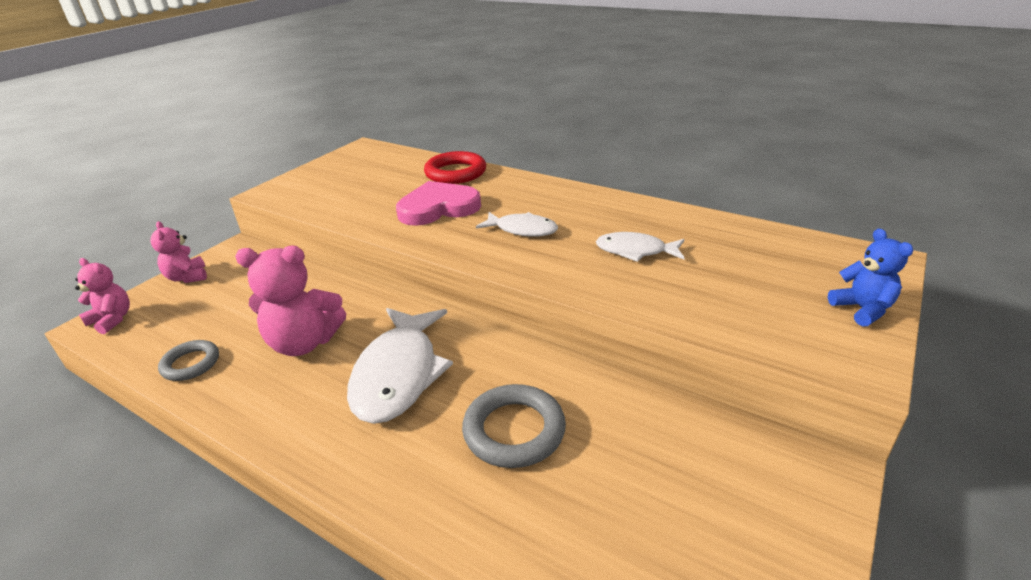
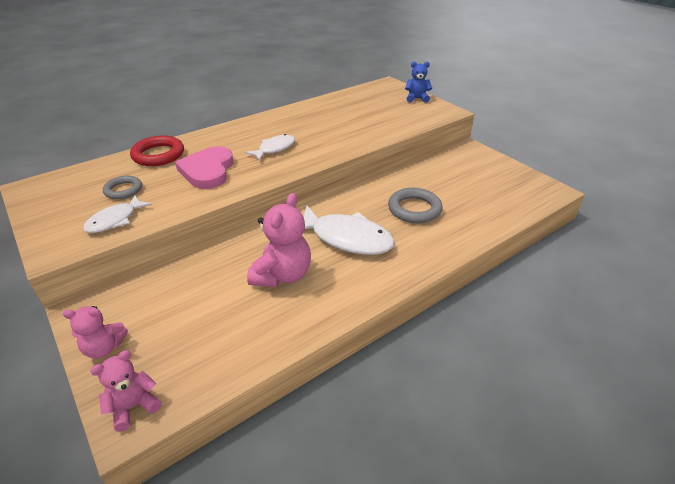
camera: 70 degrees left, 5 degrees up
(191, 364) = (261, 339): grey ring -> grey ring (123, 190)
(635, 251) = (331, 125): white fish -> white fish (115, 220)

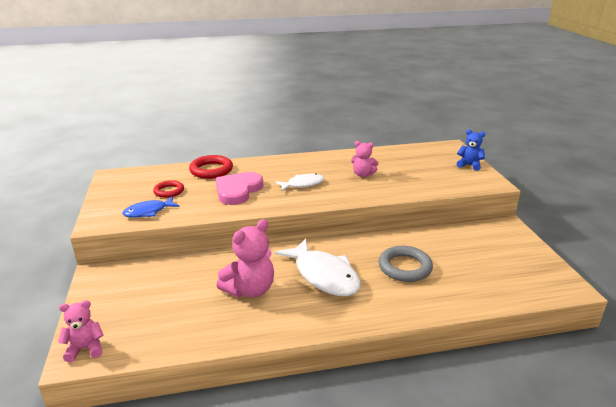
camera: 25 degrees right, 10 degrees down
(104, 348) = (94, 302): pink teddy bear -> pink teddy bear (363, 175)
(115, 220) = (148, 212): white fish -> blue fish
(123, 190) = (169, 191): grey ring -> red ring

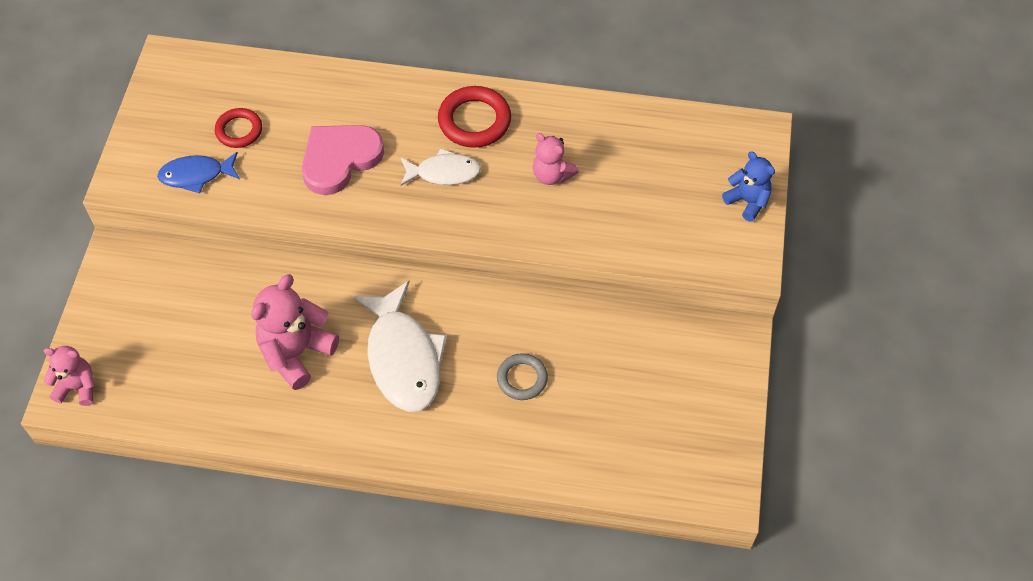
camera: 20 degrees right, 30 degrees up
(211, 170) = (320, 89): red ring -> red ring (474, 121)
(250, 290) = (296, 353): pink teddy bear -> pink teddy bear turned 150 degrees clockwise
(405, 267) = (522, 379): grey ring -> grey ring, size x0.64

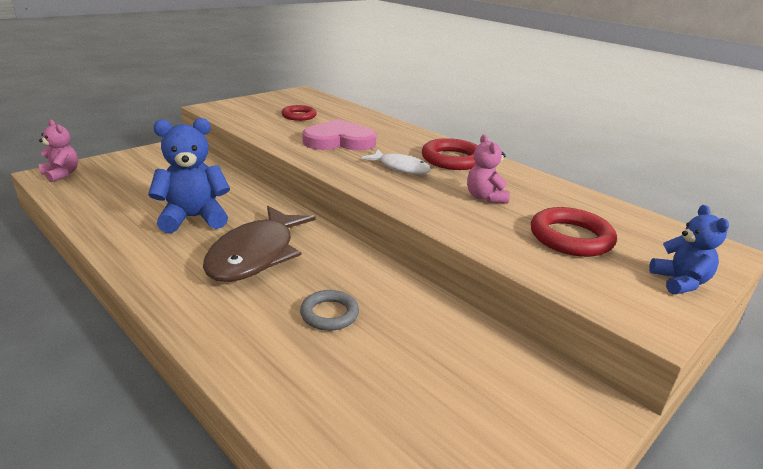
camera: 35 degrees right, 30 degrees down
(196, 175) = (250, 118): blue fish -> none
(296, 353) = (193, 218): pink teddy bear -> blue teddy bear
(403, 358) = (256, 254): white fish -> brown fish
(651, 192) = (571, 238): none -> red ring

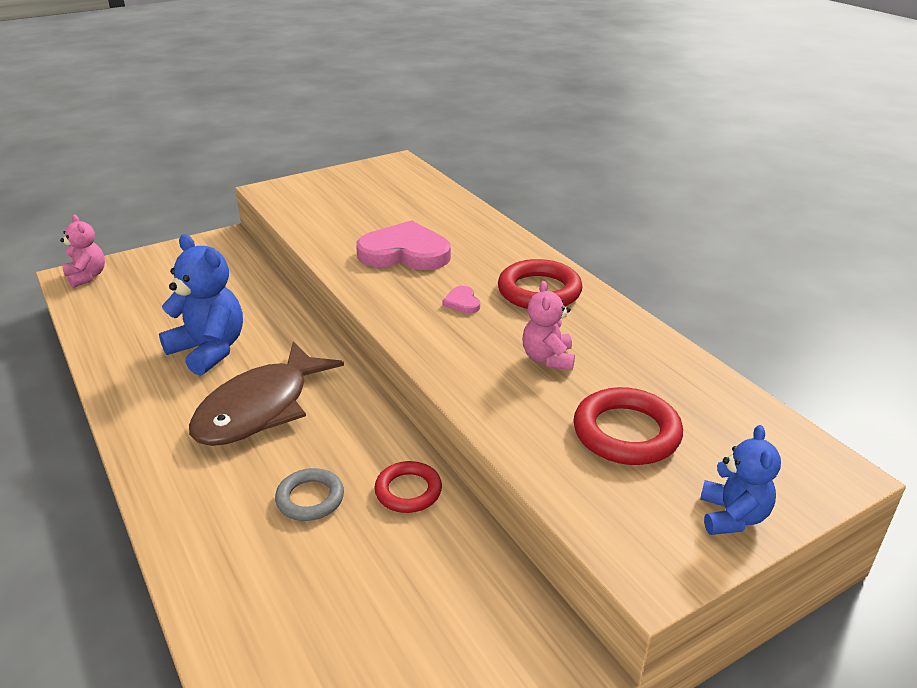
camera: 15 degrees right, 5 degrees up
(193, 218) = (209, 350): blue teddy bear -> blue teddy bear turned 45 degrees clockwise
(299, 116) = (373, 207): red ring -> red ring (408, 491)
(400, 168) = (462, 302): white fish -> pink heart

